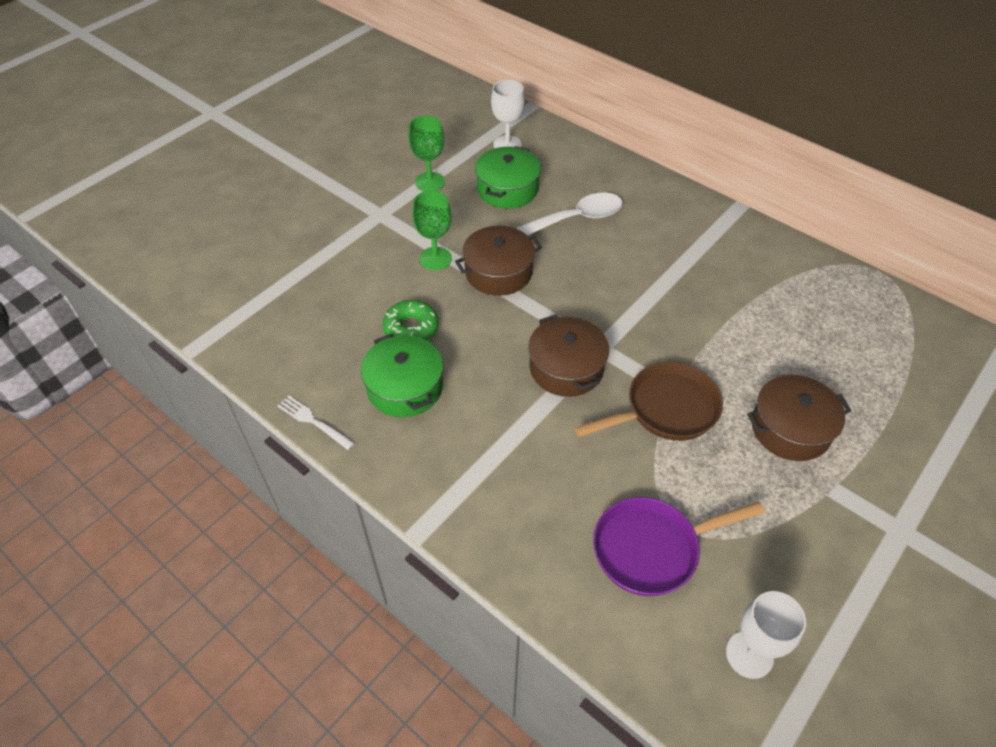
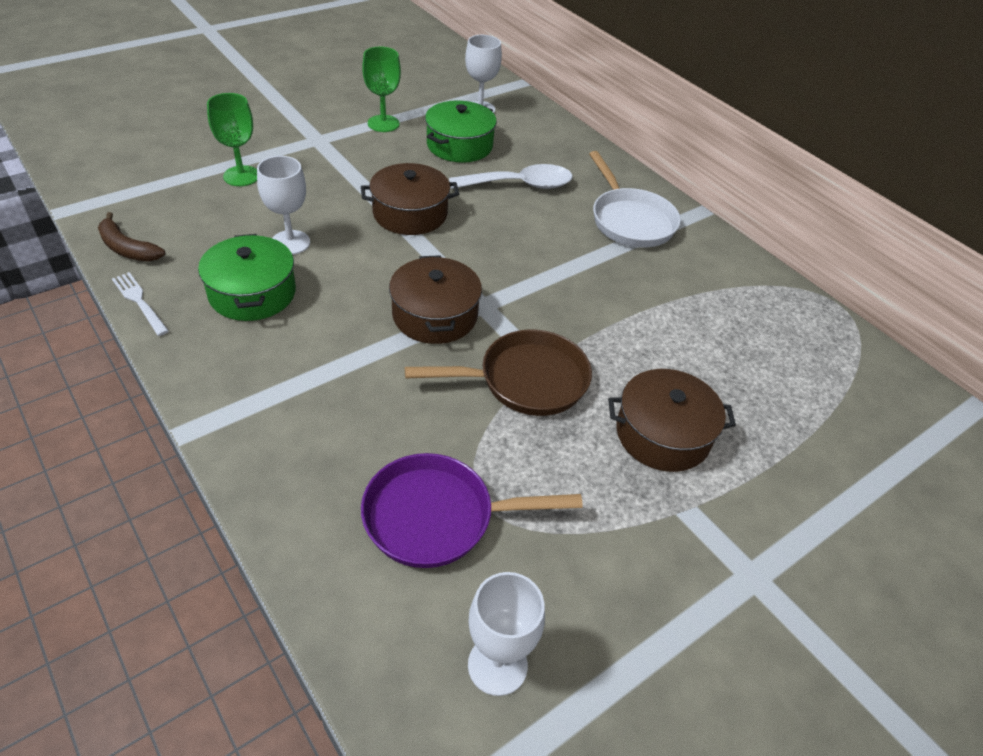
camera: 10 degrees right, 5 degrees down
(273, 371) = (127, 248): none -> brown banana
(411, 328) = (290, 242): green donut -> white goblet
(435, 258) = (351, 188): green goblet -> green goblet (241, 176)
(684, 232) = (630, 220): none -> white pan

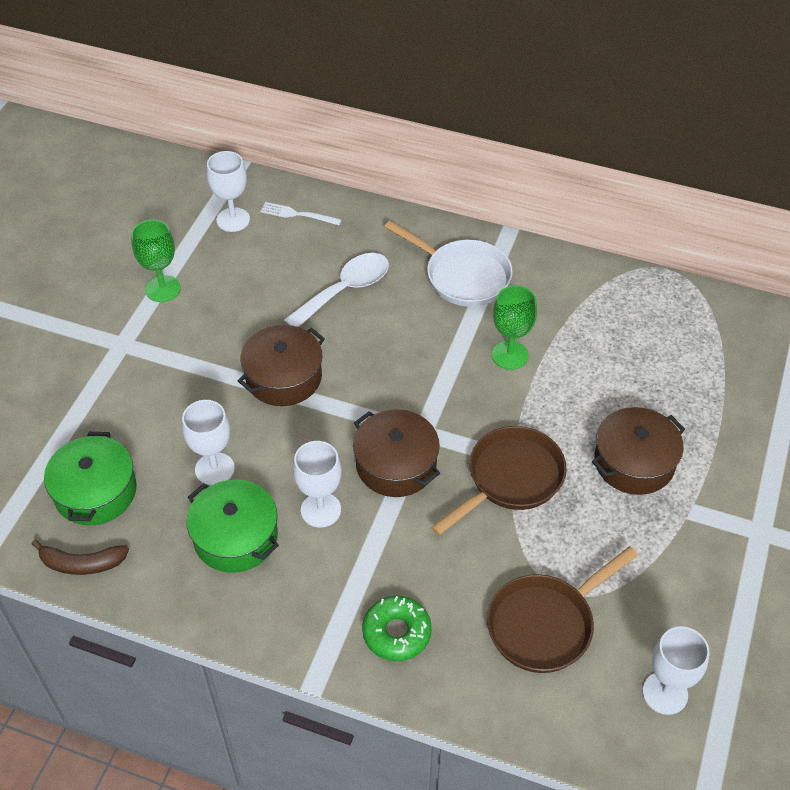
camera: 30 degrees left, 5 degrees up
(139, 301) = (152, 605): white fork -> white fork (297, 214)
(241, 176) = (97, 427): green goblet -> green goblet (509, 355)
(296, 437) = (396, 633): none -> green donut
(338, 312) = (320, 510): none -> white goblet
(437, 517) = (545, 624): purple pan -> brown pan
(459, 145) = (255, 275): green pot -> green pot (95, 492)

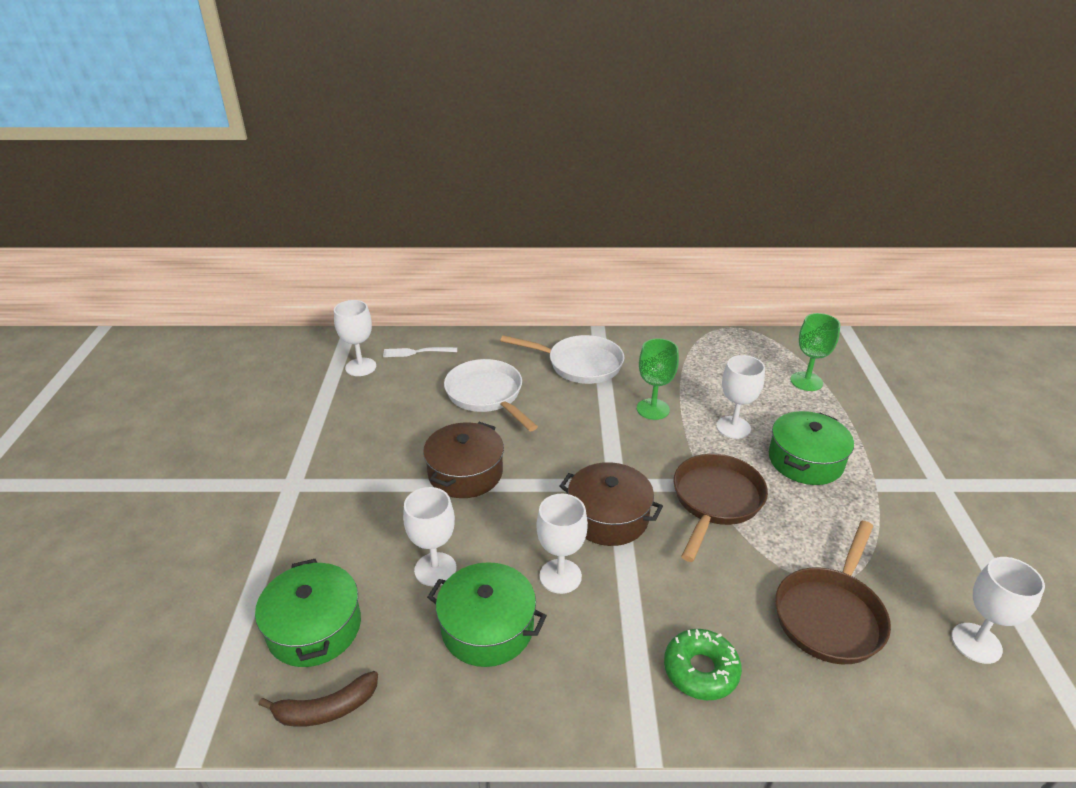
camera: 20 degrees left, 15 degrees down
(163, 289) = (316, 431): green goblet -> green goblet (806, 381)
(345, 290) = (487, 395): white spoon -> white pan
(582, 401) = (733, 427): none -> white goblet
(634, 462) = (805, 460): brown pot -> green pot

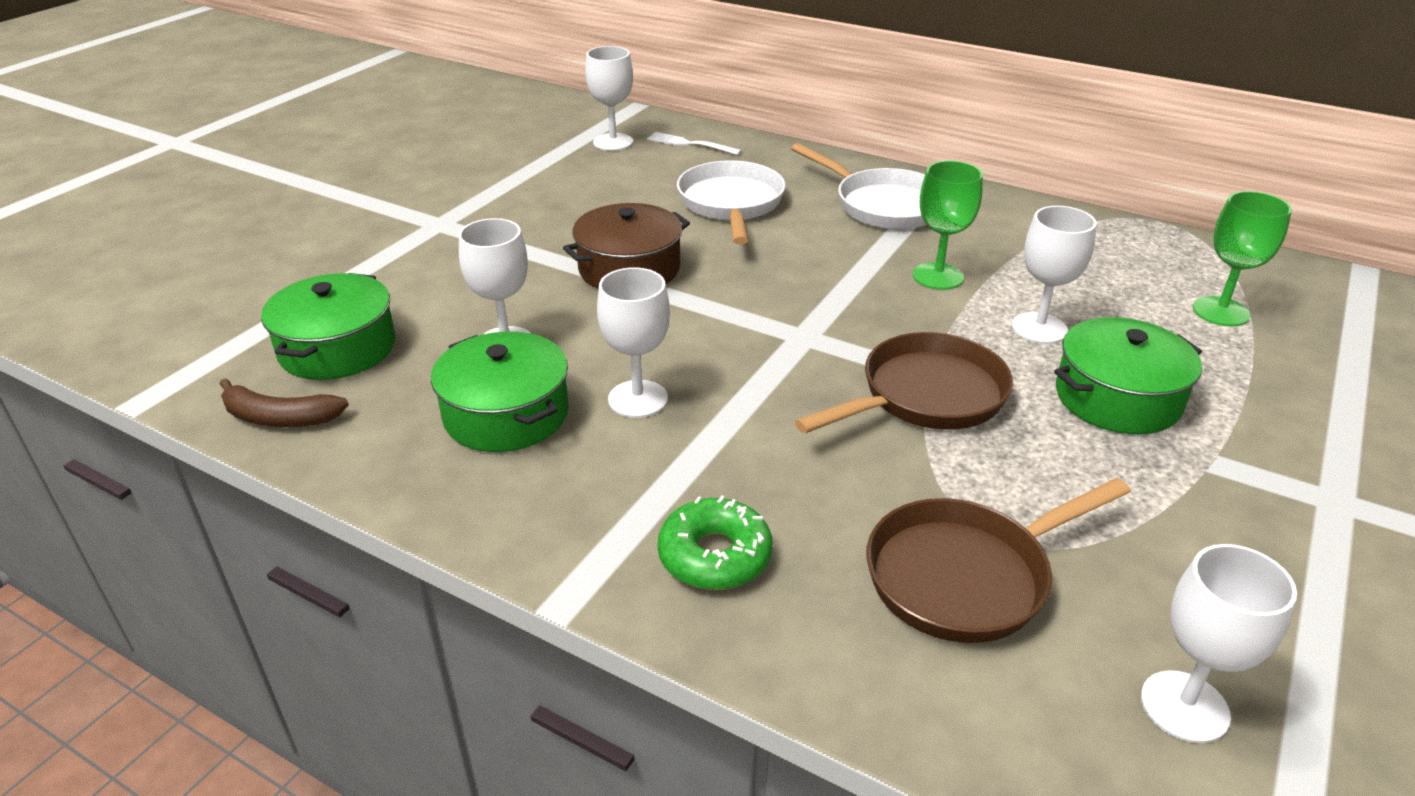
camera: 30 degrees right, 0 degrees up
(608, 517) = (759, 364): brown pot -> none

